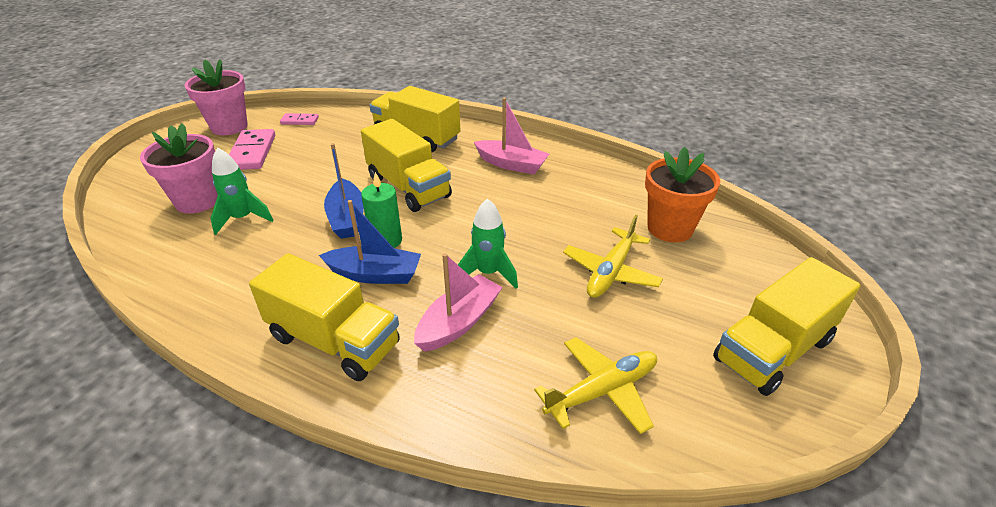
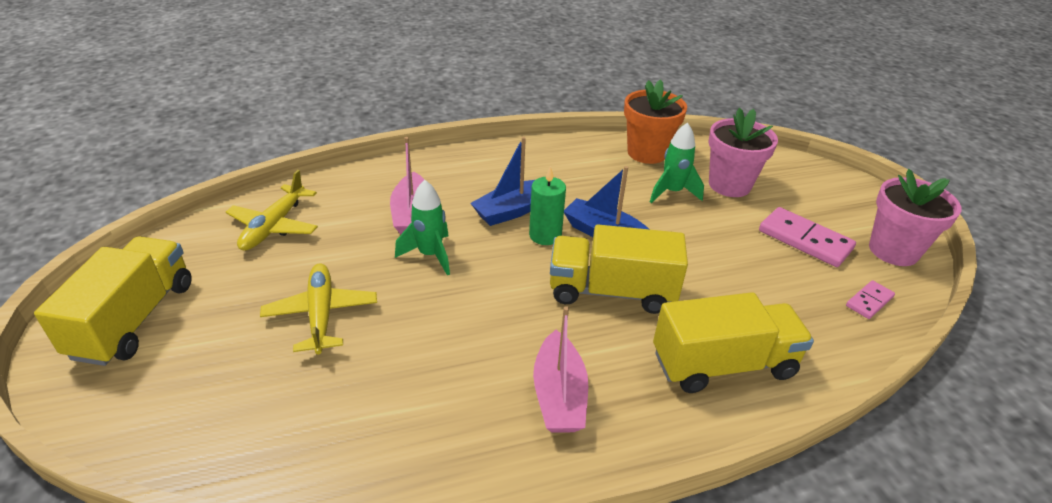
camera: 135 degrees right, 0 degrees up
(334, 341) = (476, 170): yellow truck -> none
(511, 164) = (559, 395): pink boat -> pink boat turned 75 degrees counterclockwise
(670, 228) = (282, 409): orange flower pot -> orange flower pot (647, 153)

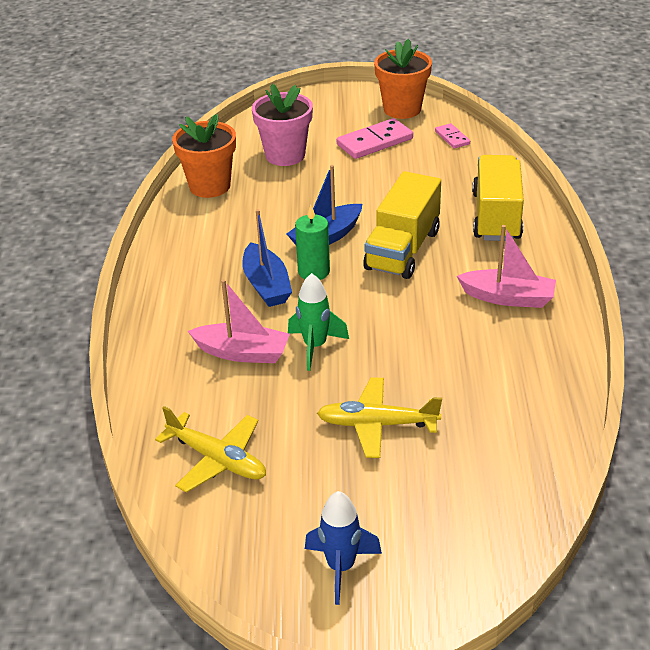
camera: 70 degrees left, 0 degrees up
(134, 319) = (341, 567): yellow truck -> blue rocket
(672, 192) = (281, 187): green rocket -> none
(893, 250) = (402, 109): pink flower pot -> orange flower pot

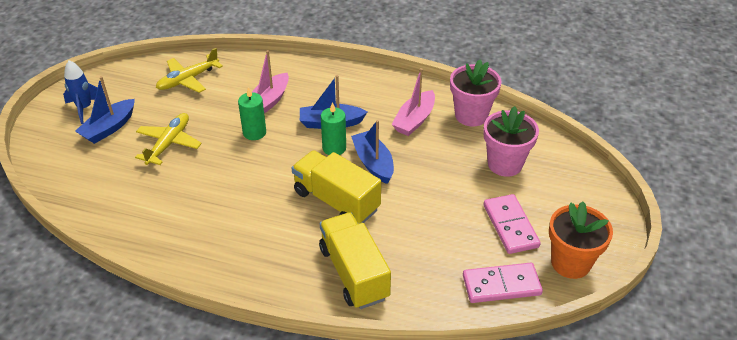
camera: 105 degrees right, 5 degrees up
(210, 186) = (471, 115): orange flower pot -> pink flower pot
(315, 346) = (254, 132): green rocket -> green candle
(375, 510) = (109, 128): none -> blue boat
(452, 138) = (501, 285): pink domino -> pink domino, size x1.81
(496, 216) = (354, 273): yellow truck -> yellow truck turned 135 degrees counterclockwise
(508, 298) = (245, 243): pink boat -> pink boat (414, 120)

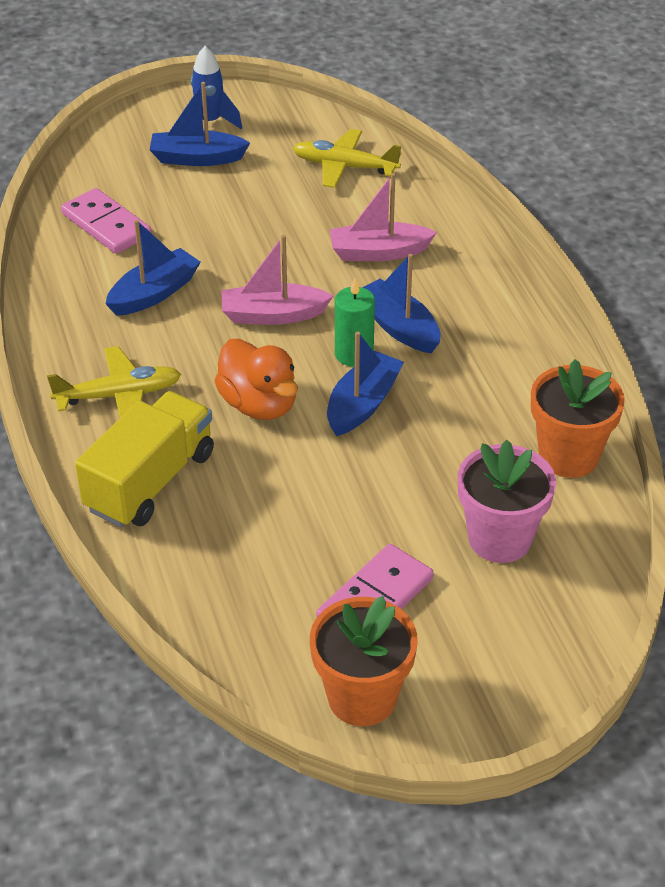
camera: 55 degrees right, 0 degrees up
(169, 144) = (217, 216): yellow plane -> yellow plane (118, 395)
(203, 199) = (154, 293): none -> blue boat
(254, 132) = (309, 271): green candle -> none
(336, 201) = (259, 404): yellow truck -> orange duck
(414, 120) = (492, 402): pink boat -> pink boat (273, 315)
(471, 115) = (568, 456): pink flower pot -> orange flower pot
(501, 285) = (252, 636): pink domino -> pink domino (106, 225)

